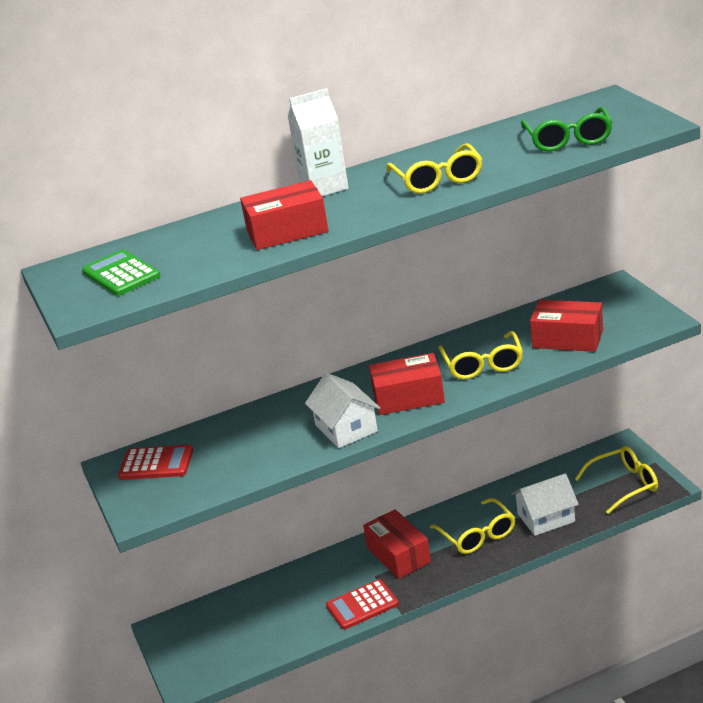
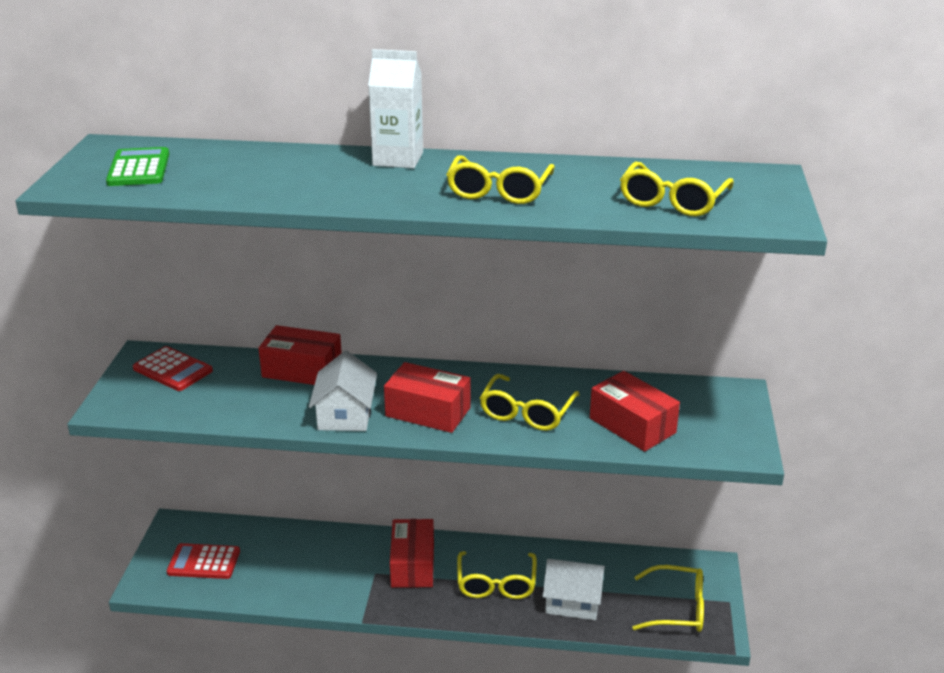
camera: 25 degrees right, 0 degrees up
(287, 231) = (308, 186): red box -> red box (302, 370)
(362, 605) = (338, 595): red calculator -> red calculator (204, 562)
(568, 139) = (672, 201): green glasses -> yellow glasses

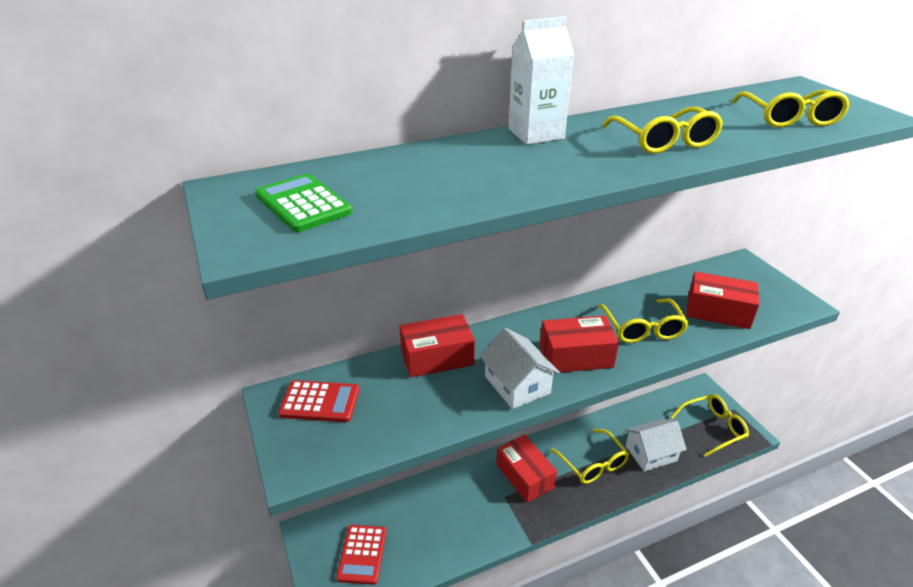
camera: 30 degrees left, 5 degrees up
(204, 562) = (362, 554): red calculator -> red calculator turned 60 degrees counterclockwise

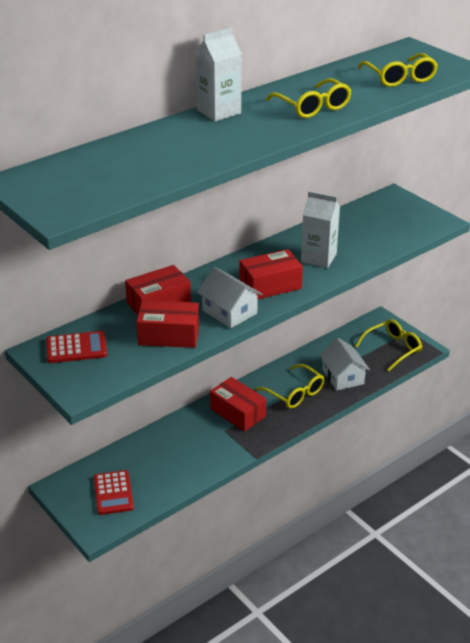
camera: 15 degrees left, 0 degrees up
(303, 204) = (78, 183): green calculator -> none
(642, 328) = (318, 258): yellow glasses -> white carton
(651, 453) = (343, 377): white house -> white house turned 75 degrees counterclockwise
(718, 312) = (376, 237): red box -> red box (169, 335)

